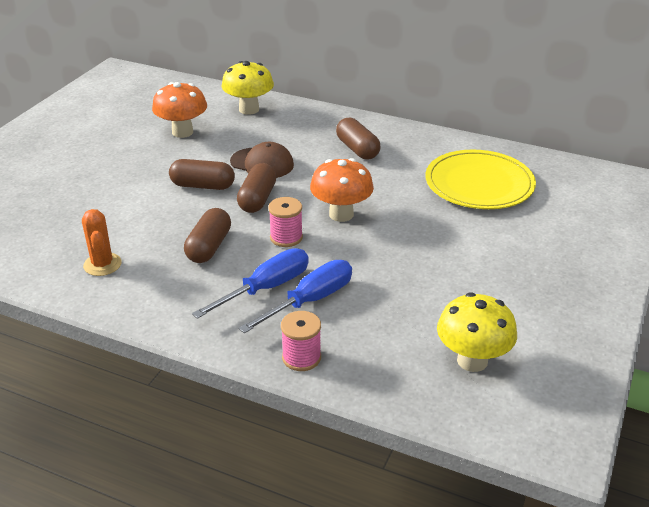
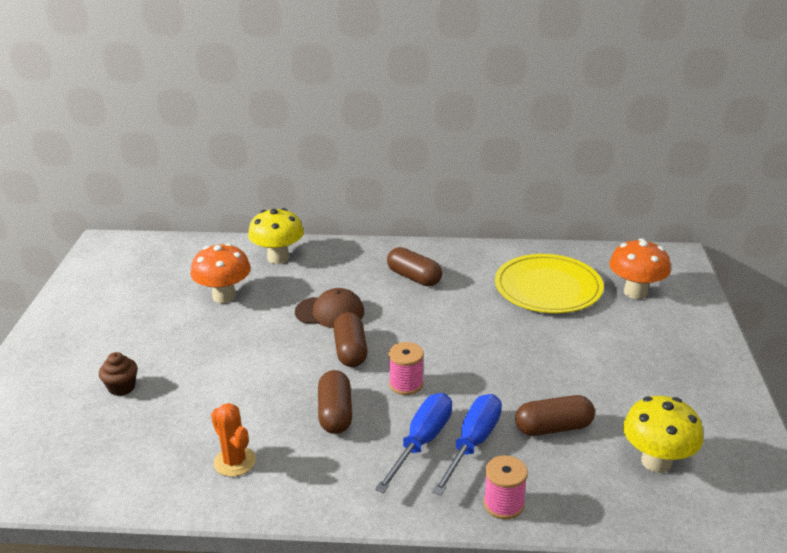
camera: 20 degrees left, 5 degrees down
(55, 186) = (122, 387): none -> brown cupcake
(203, 186) = (285, 349): brown capsule -> brown capsule (553, 428)
(341, 214) = (443, 347): orange mushroom -> orange mushroom (635, 292)

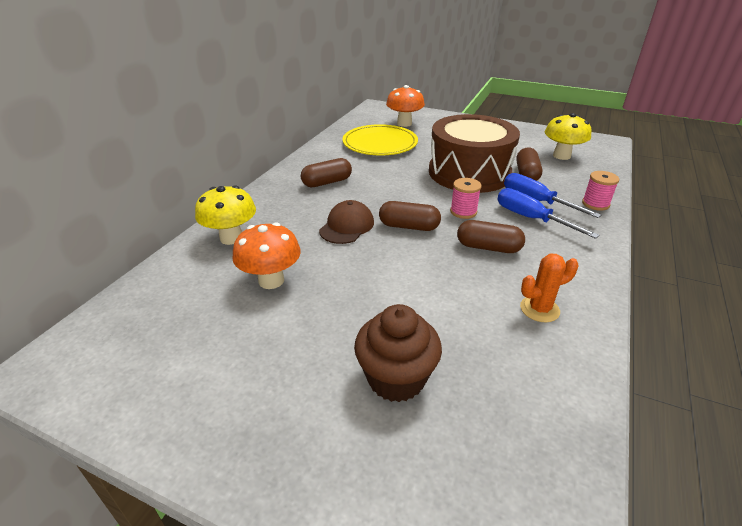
camera: 70 degrees left, 5 degrees up
(122, 387) = (396, 378): brown cupcake -> brown cupcake, size x1.84
(517, 374) = (469, 173): none -> brown drum

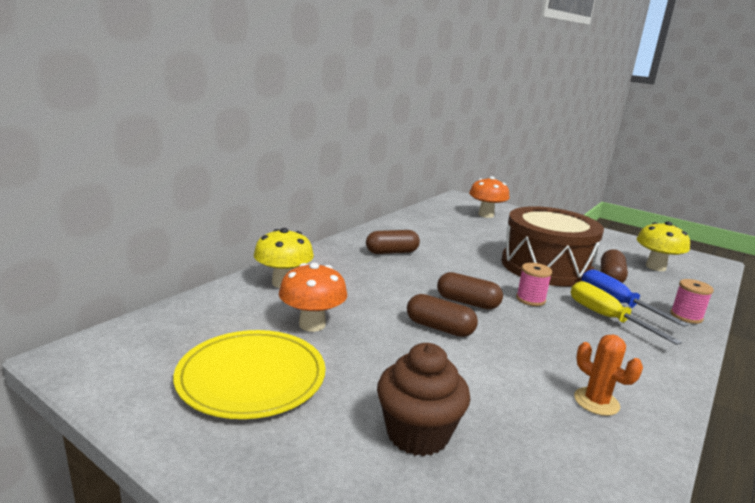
camera: 10 degrees right, 15 degrees down
(347, 226) = (402, 292): brown cap -> none
(380, 143) = (455, 228): yellow plate -> yellow plate (251, 377)
(488, 247) = (550, 335): brown capsule -> brown capsule (439, 328)
(531, 218) = (606, 317): blue screwdriver -> yellow screwdriver
(539, 309) = (596, 401): orange cactus -> orange cactus turned 60 degrees clockwise

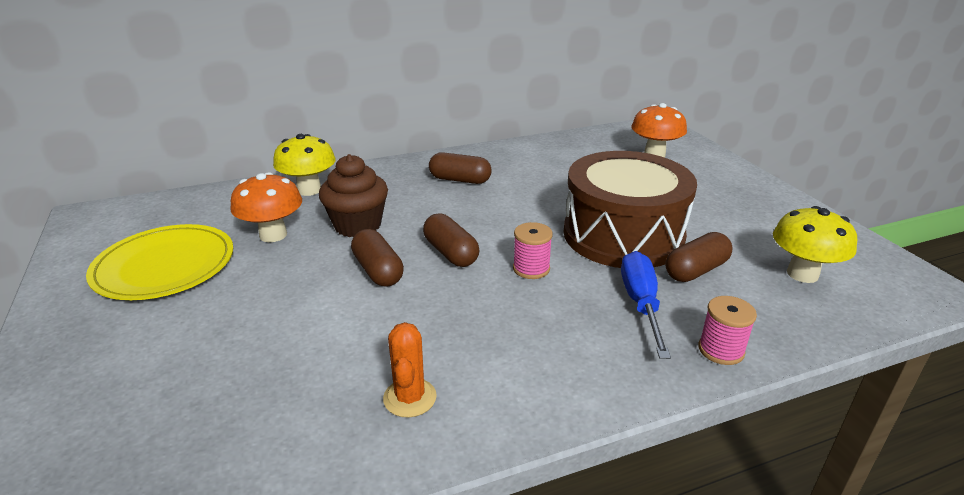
camera: 35 degrees right, 10 degrees up
(417, 433) = (204, 357): brown cupcake -> brown cupcake (357, 225)
(606, 317) = (593, 316): yellow screwdriver -> none

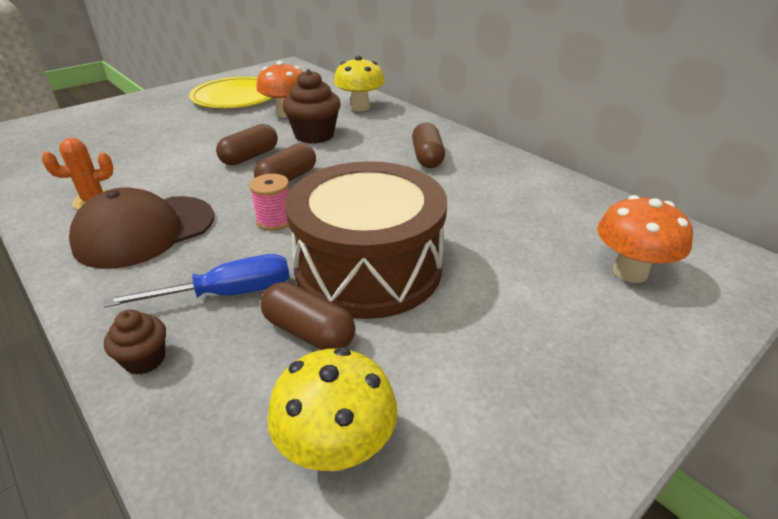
camera: 70 degrees right, 5 degrees up
(511, 352) = (145, 231): none -> brown cap
(721, 350) = (145, 359): pink spool -> brown cupcake

